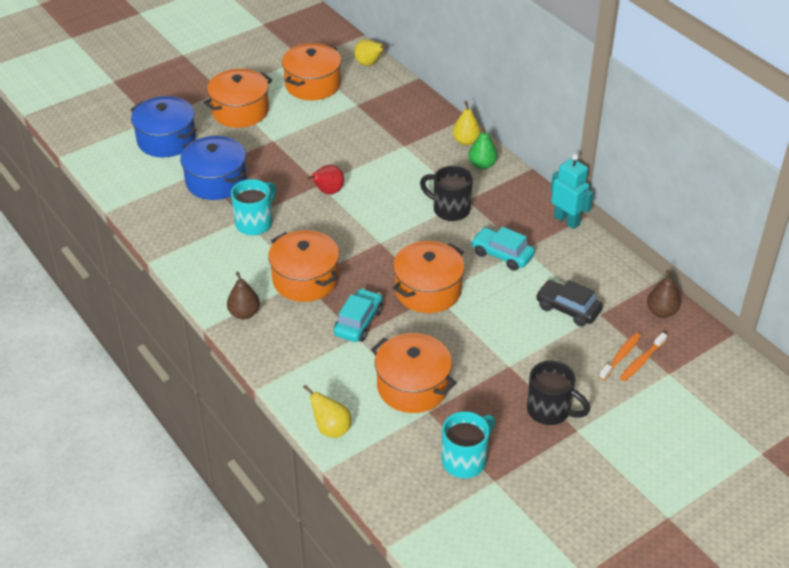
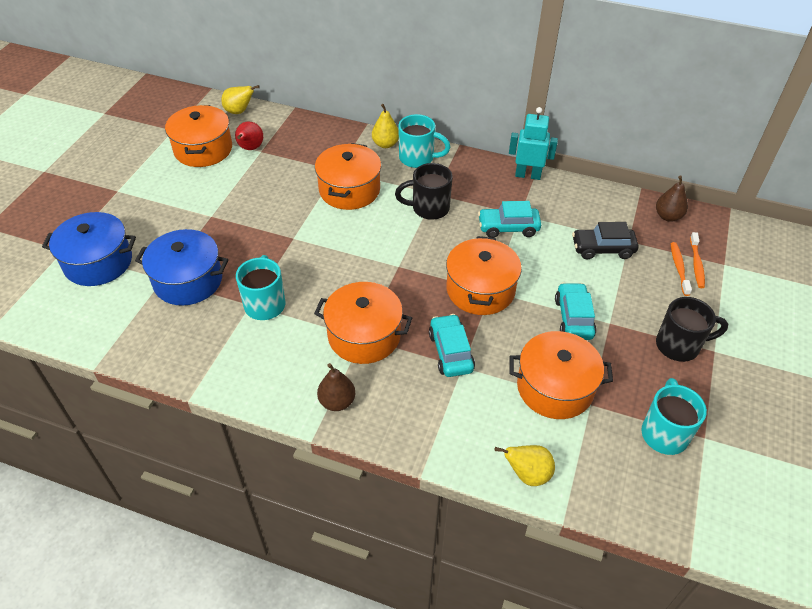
camera: 35 degrees left, 5 degrees up
(240, 111) = (153, 202): orange pot -> orange pot (349, 190)
(328, 191) = (307, 241): red pear -> red pear (250, 148)
(482, 165) = (418, 158): green pear -> turquoise mug
(482, 347) = (573, 318): none -> turquoise car

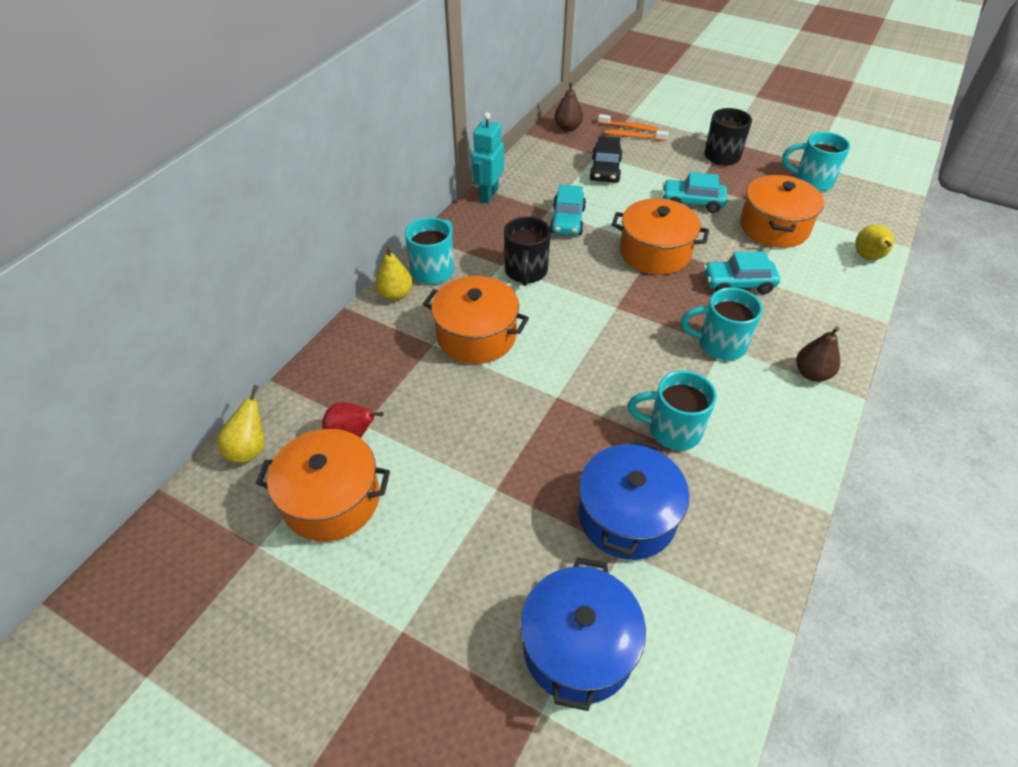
camera: 80 degrees left, 0 degrees up
(364, 335) = (719, 344): orange pot -> turquoise mug

